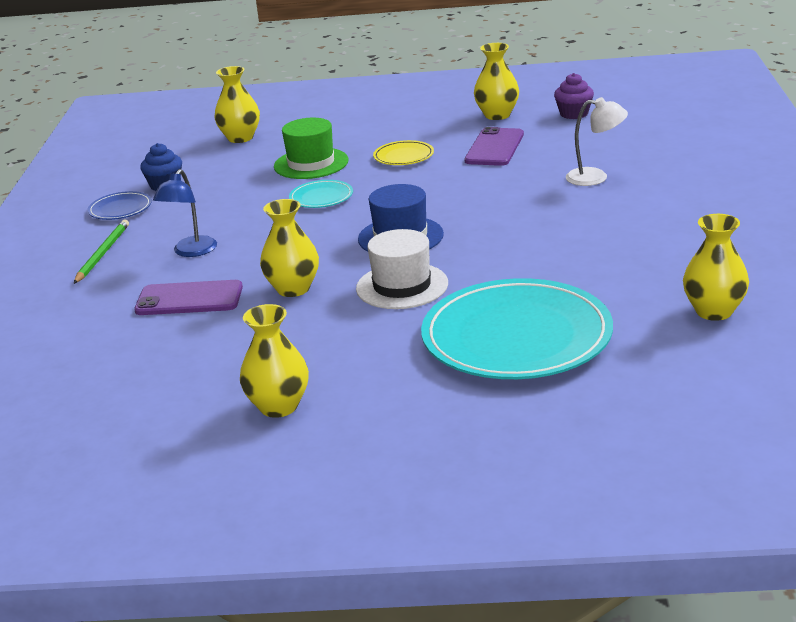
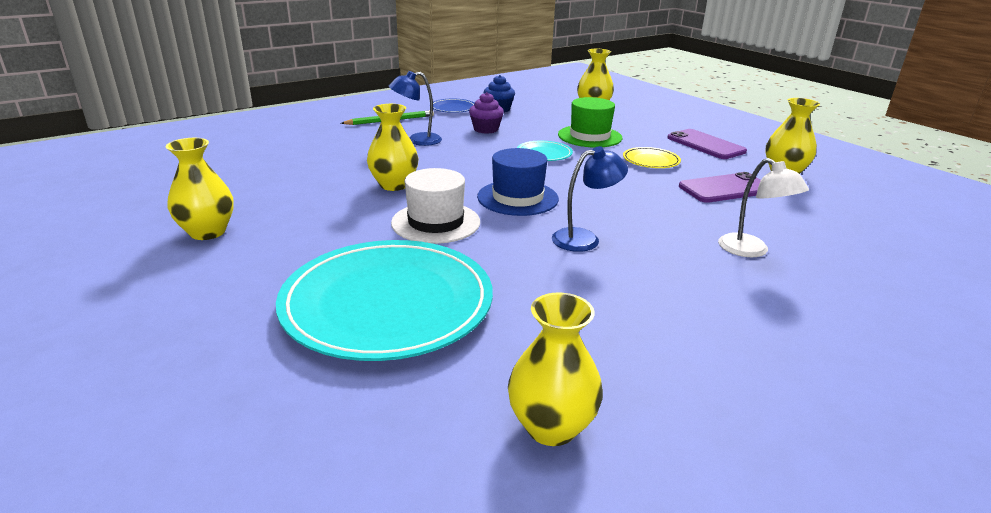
camera: 50 degrees right, 0 degrees up
(189, 299) = (351, 158): purple phone -> purple phone (705, 145)
(507, 231) = (584, 238): none -> blue lamp
(574, 114) = (853, 203): purple cupcake -> purple cupcake (486, 129)

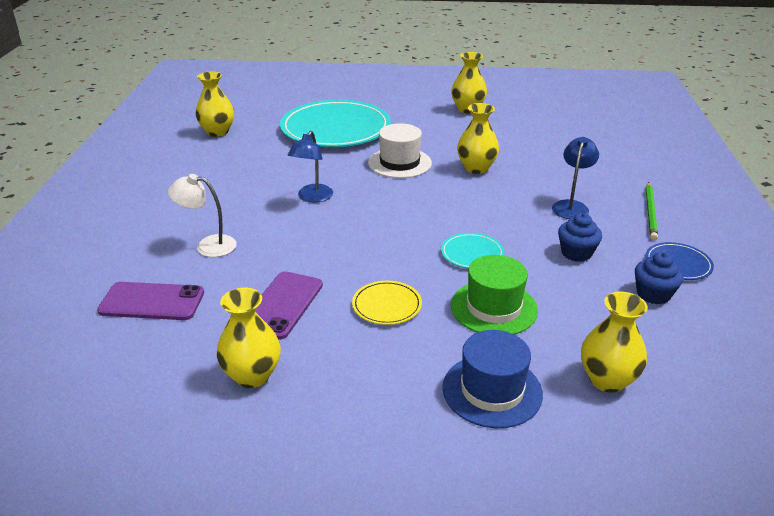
camera: 130 degrees right, 5 degrees up
(486, 129) = (576, 253): purple cupcake -> blue cupcake
(517, 198) = (398, 201): blue hat -> blue hat (492, 390)
(705, 145) = (380, 381): purple phone -> purple phone (152, 302)

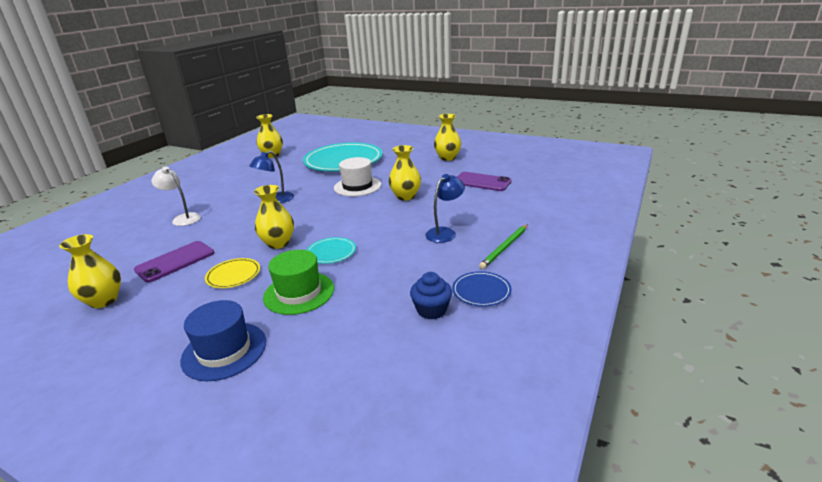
camera: 25 degrees right, 5 degrees down
(152, 302) = (113, 245): purple phone -> purple phone (481, 182)
(576, 253) = (407, 266): blue cupcake -> none
(607, 380) = (314, 367): yellow vase -> yellow vase (278, 243)

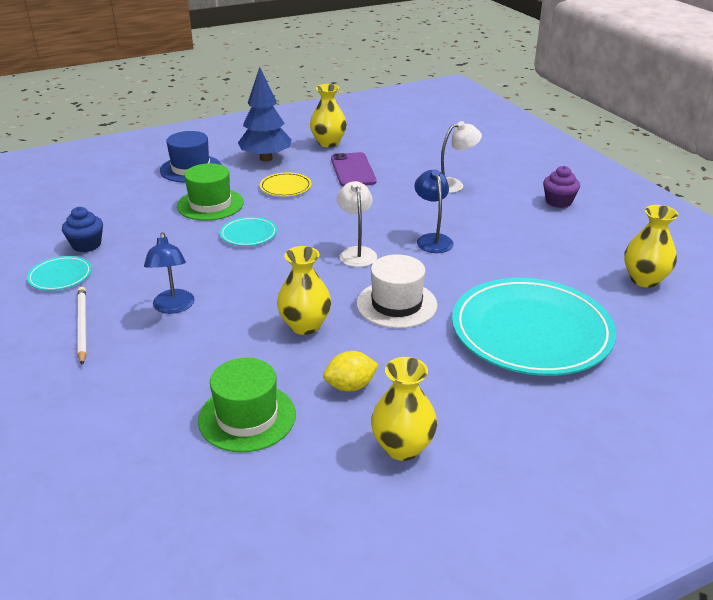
camera: 125 degrees right, 5 degrees up
(167, 317) = (266, 158): none -> blue tree
(192, 186) = (558, 202): none -> purple cupcake
(278, 243) = (312, 216): yellow vase -> none
(316, 212) = (356, 253): none -> white lamp
(431, 174) = (350, 386): none -> yellow lemon
(481, 182) = (247, 417): purple phone -> green hat
(481, 291) = (60, 276): blue plate -> turquoise plate
(504, 247) = (82, 326): green pencil -> white pencil

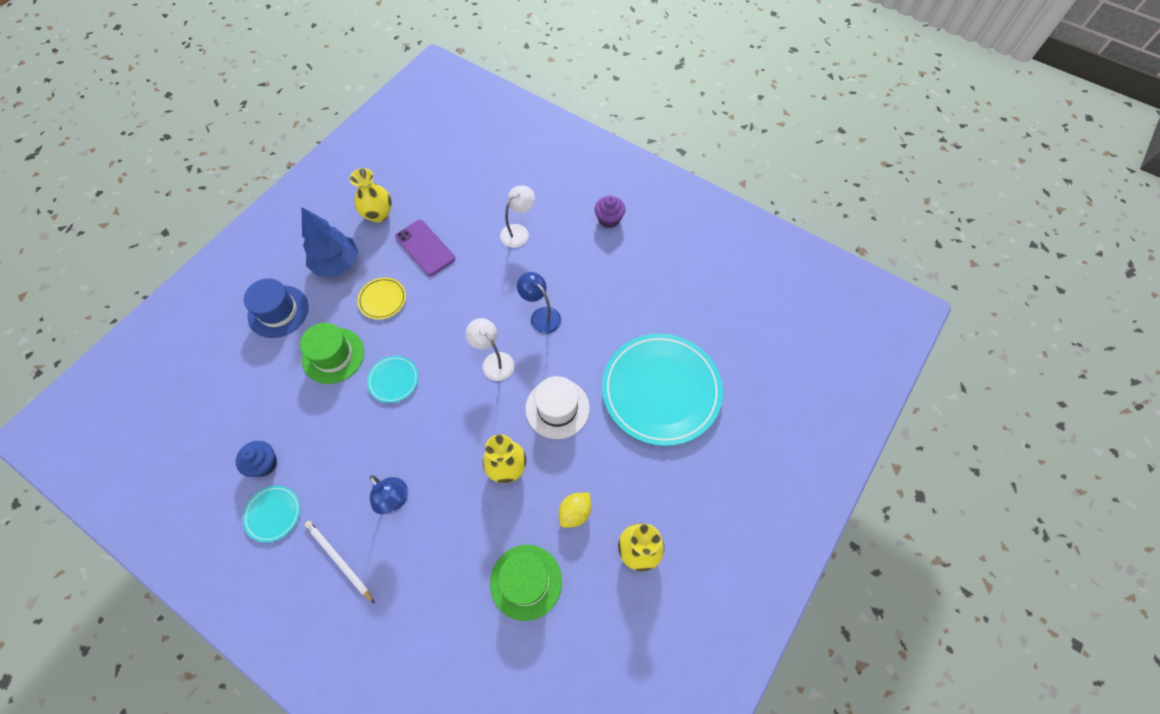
camera: 30 degrees left, 30 degrees up
(644, 279) = (707, 292): yellow vase -> none

